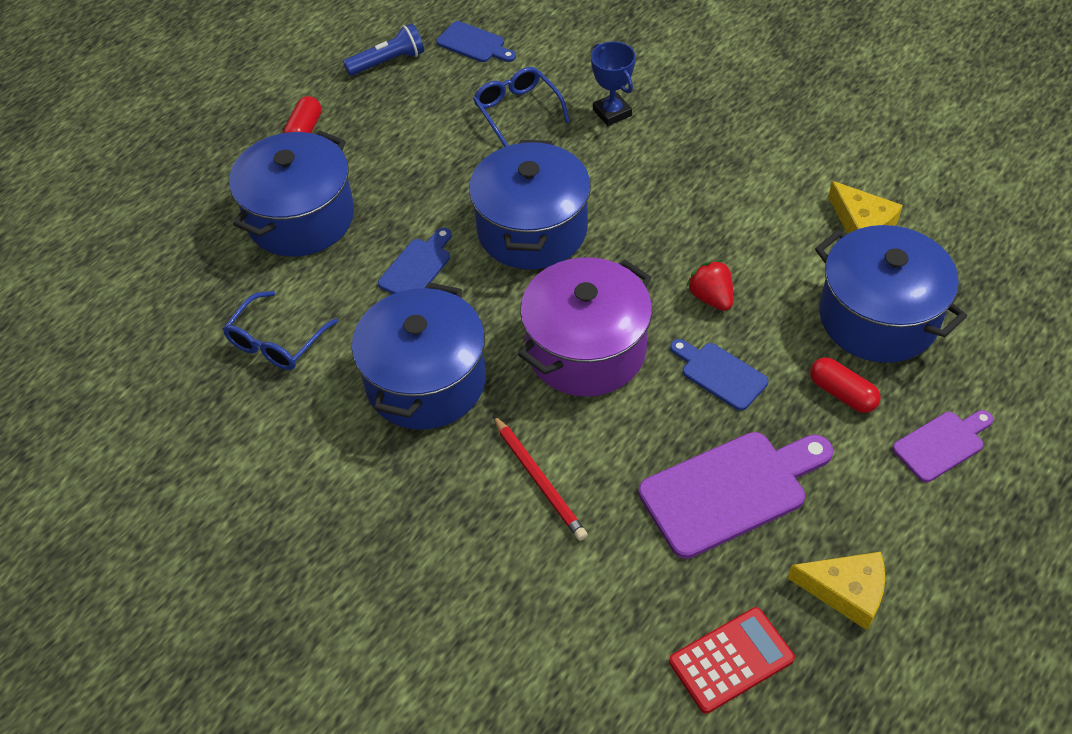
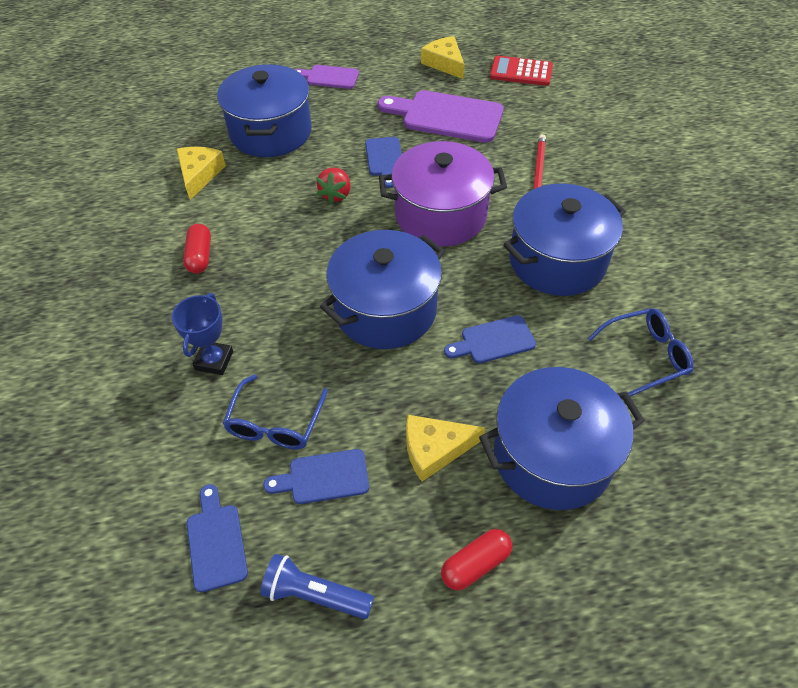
camera: 140 degrees left, 0 degrees up
(389, 168) = (435, 449): none -> yellow cheese
(448, 107) = (323, 477): none -> blue cutting board
(842, 393) = (340, 117): red capsule -> red capsule (200, 256)

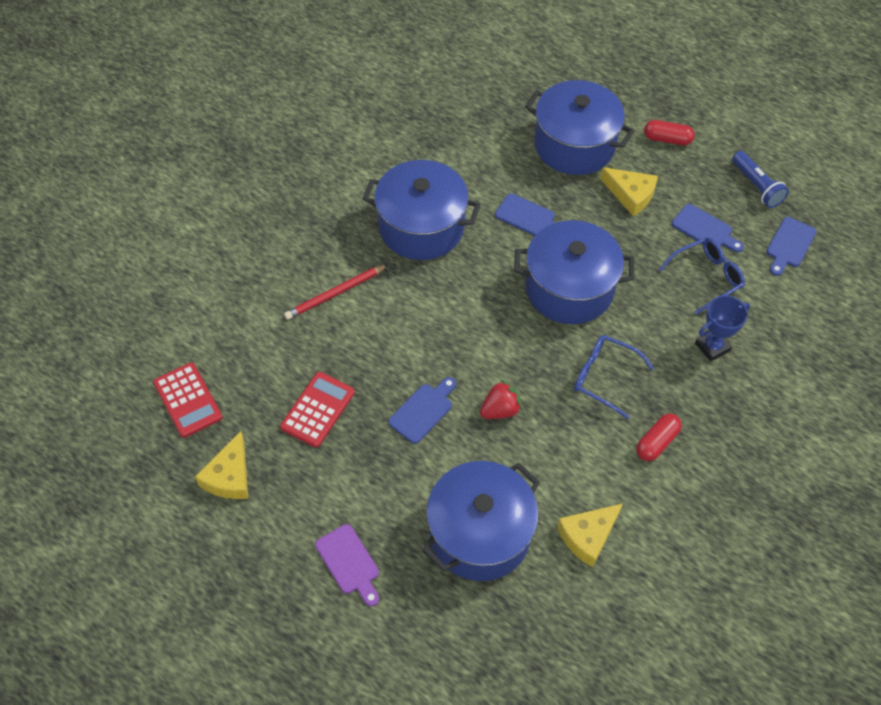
camera: 135 degrees left, 5 degrees up
(440, 215) = (448, 323): purple pot -> none
(446, 116) = (318, 410): purple cutting board -> red calculator
(645, 356) = (457, 142): blue glasses -> blue glasses (604, 377)

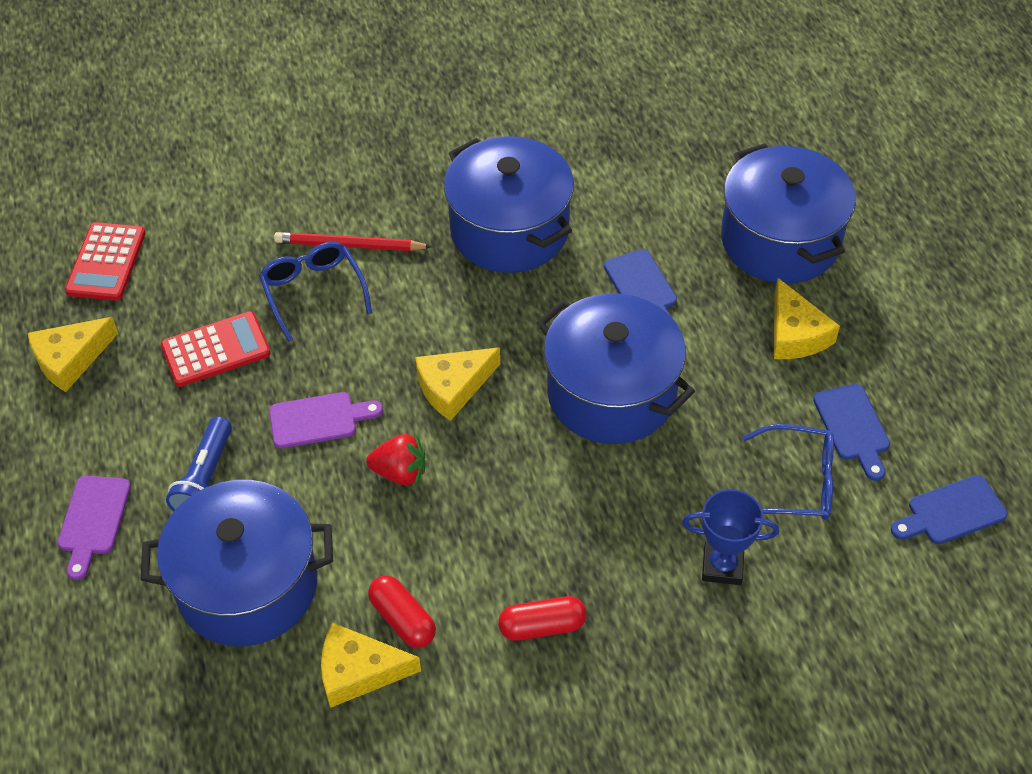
camera: 40 degrees right, 5 degrees down
(423, 411) = (318, 420): blue cutting board -> purple cutting board
(480, 341) = (453, 387): none -> yellow cheese
(604, 377) = (553, 514): blue glasses -> blue glasses (313, 292)
(667, 139) = (909, 297): red capsule -> red capsule (403, 619)
(756, 186) = (976, 417): blue flashlight -> blue flashlight (205, 478)

